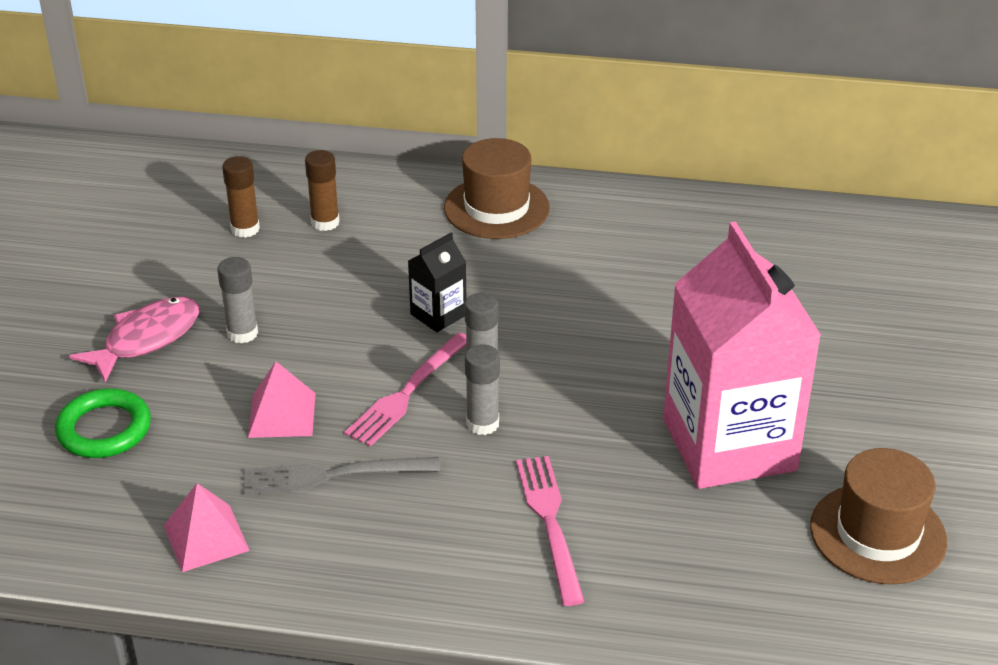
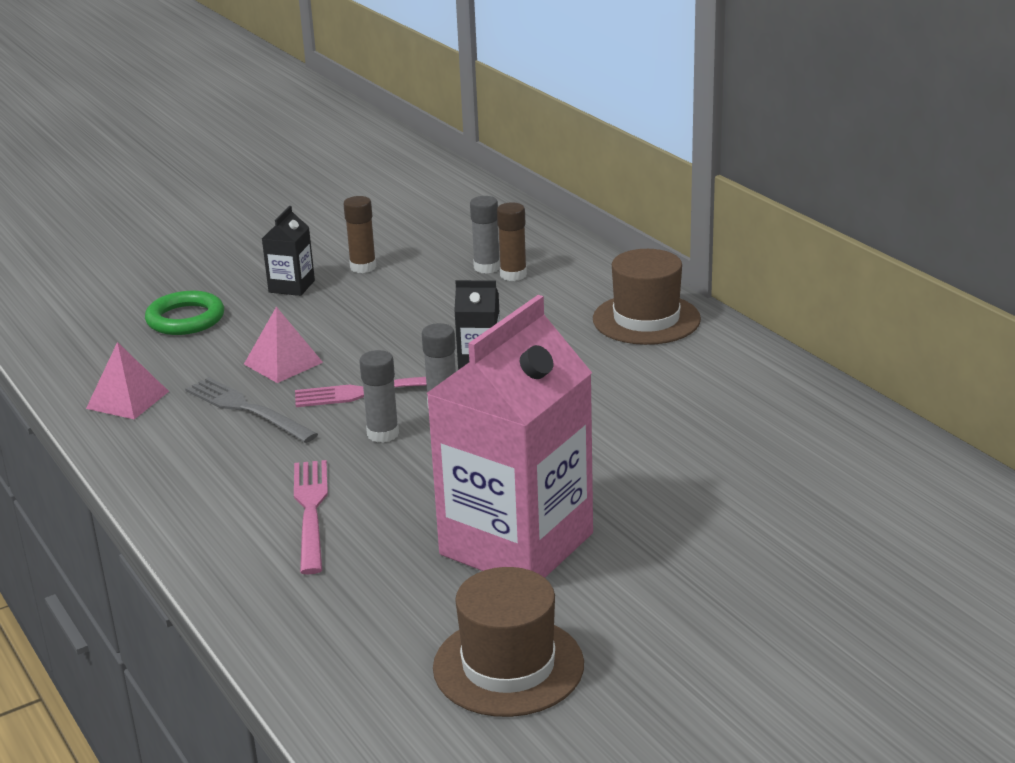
camera: 50 degrees right, 10 degrees down
(146, 339) = (291, 286): pink fish -> black carton
(242, 333) = (346, 310): grey glue stick -> grey glue stick (487, 267)
(245, 229) = (458, 256): brown glue stick -> brown glue stick (363, 267)
(550, 522) = (311, 511): pink fork -> pink fork turned 45 degrees counterclockwise

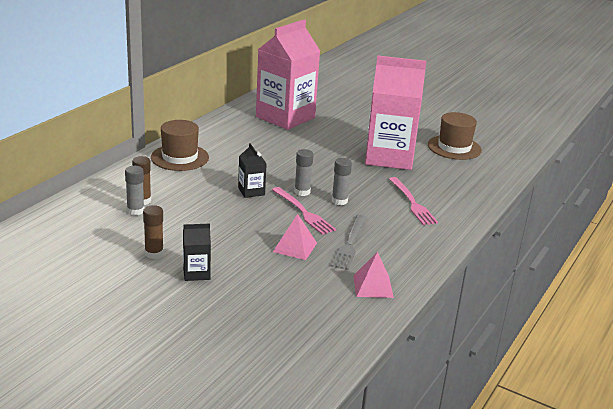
camera: 120 degrees left, 0 degrees up
(185, 319) = (266, 300): green ring -> none
(311, 511) = (412, 203): pink fork -> pink fork turned 75 degrees counterclockwise
(792, 459) = (285, 117): none -> pink carton

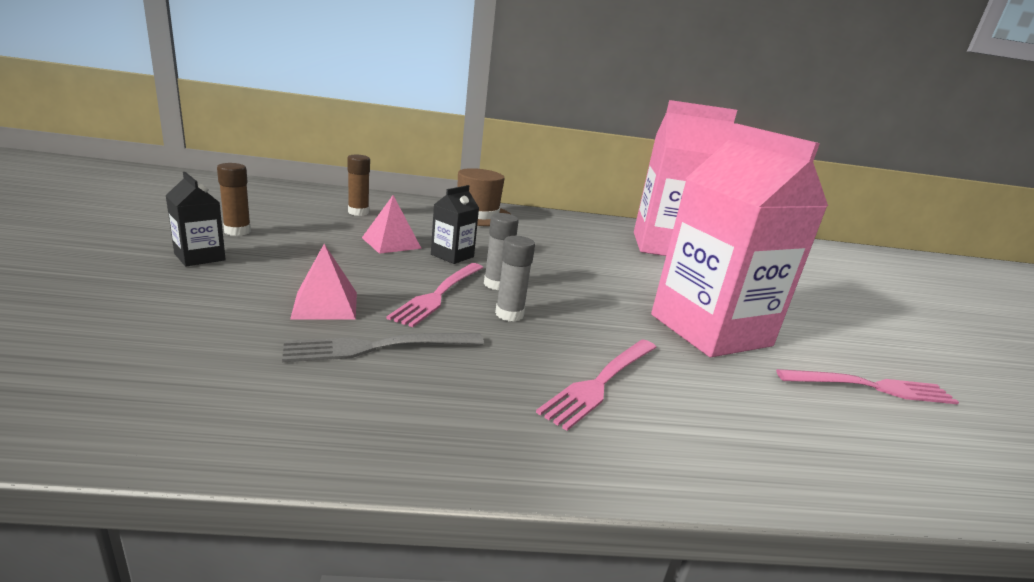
camera: 55 degrees right, 5 degrees down
(135, 211) = (332, 212): grey glue stick -> none
(373, 286) = (230, 401): pink pyramid -> pink pyramid (391, 243)
(454, 147) = (871, 387): brown hat -> pink fork

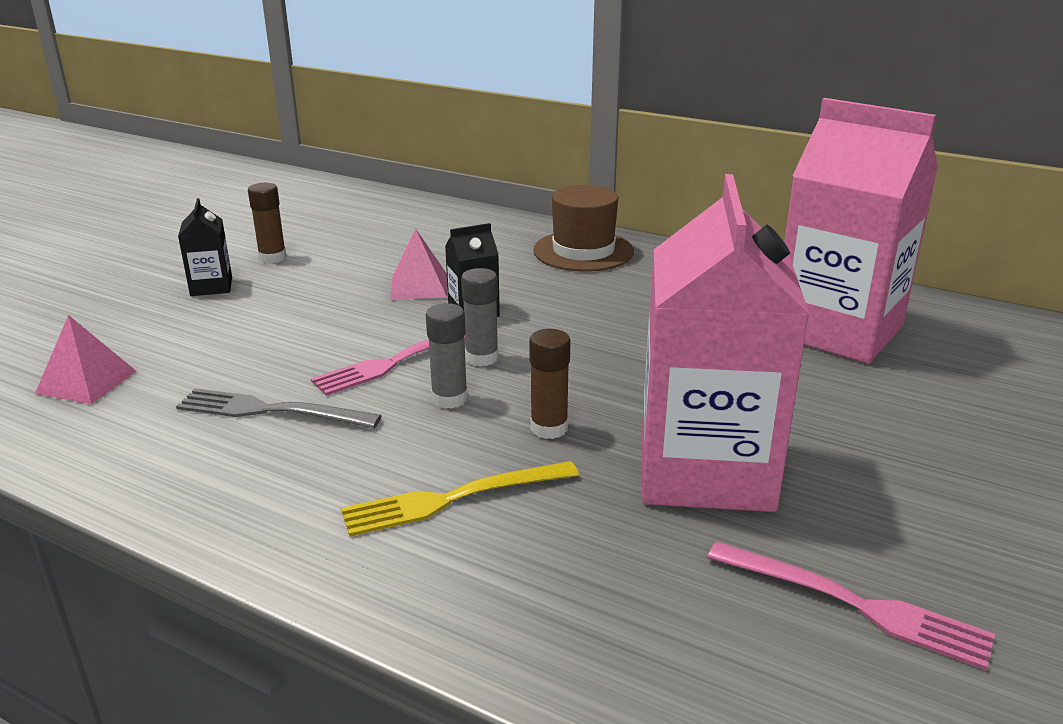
camera: 35 degrees right, 5 degrees up
(325, 305) = (269, 356): pink pyramid -> pink pyramid (86, 382)
(358, 212) = (427, 239): brown glue stick -> brown glue stick (549, 428)
(601, 382) = (453, 499): pink fork -> yellow fork

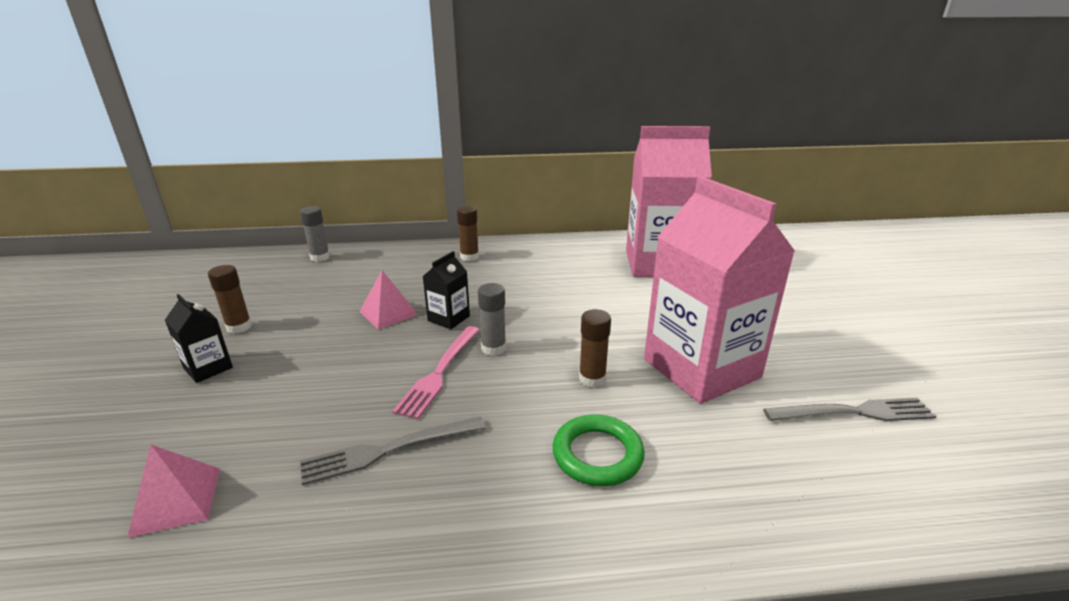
camera: 35 degrees left, 0 degrees up
(449, 399) = (508, 385): grey glue stick -> grey glue stick (320, 257)
(453, 499) = (597, 454): yellow fork -> green ring
(583, 251) = (469, 257): brown hat -> brown glue stick
(855, 605) = (854, 412): pink fork -> grey fork

